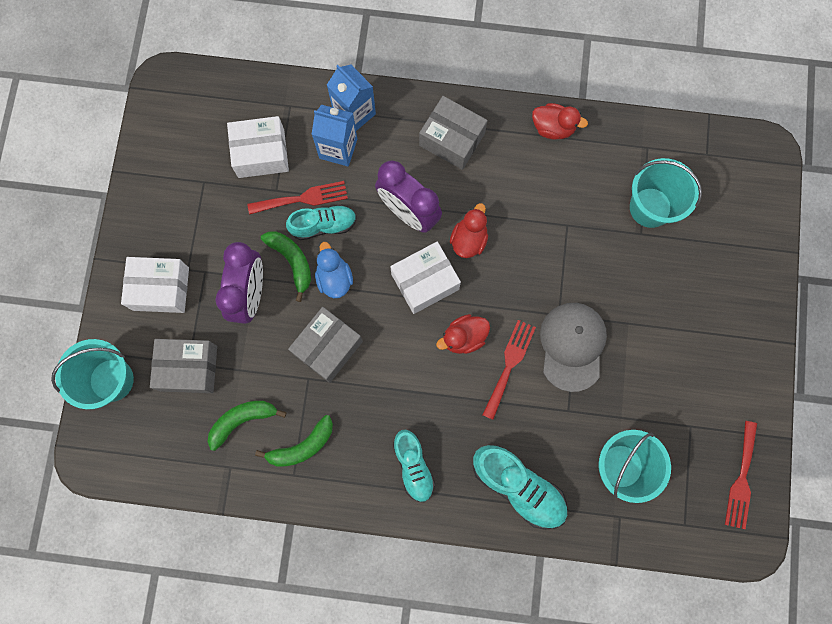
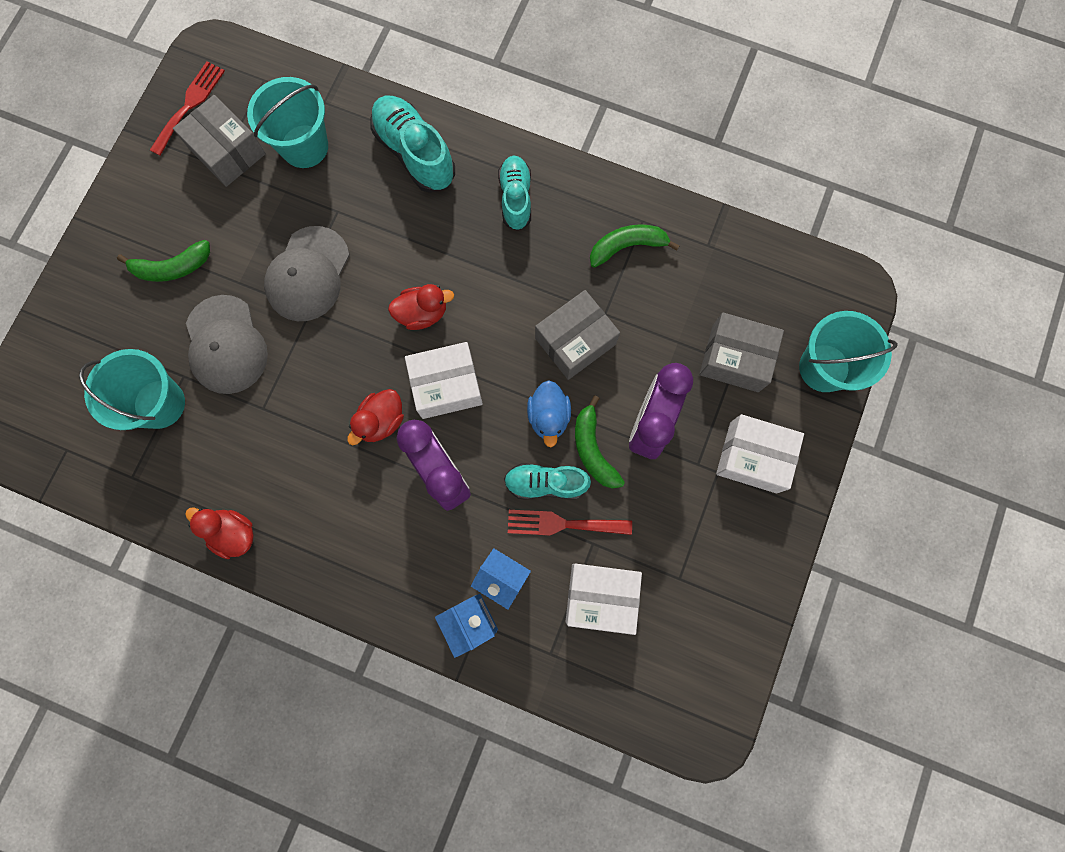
camera: 165 degrees left, 0 degrees up
(242, 420) = (686, 288): green banana -> green banana (172, 267)
(452, 139) = (361, 552): grey box -> grey box (227, 151)
(509, 365) = (382, 272): red fork -> none
(617, 268) = (226, 345): none -> grey cap

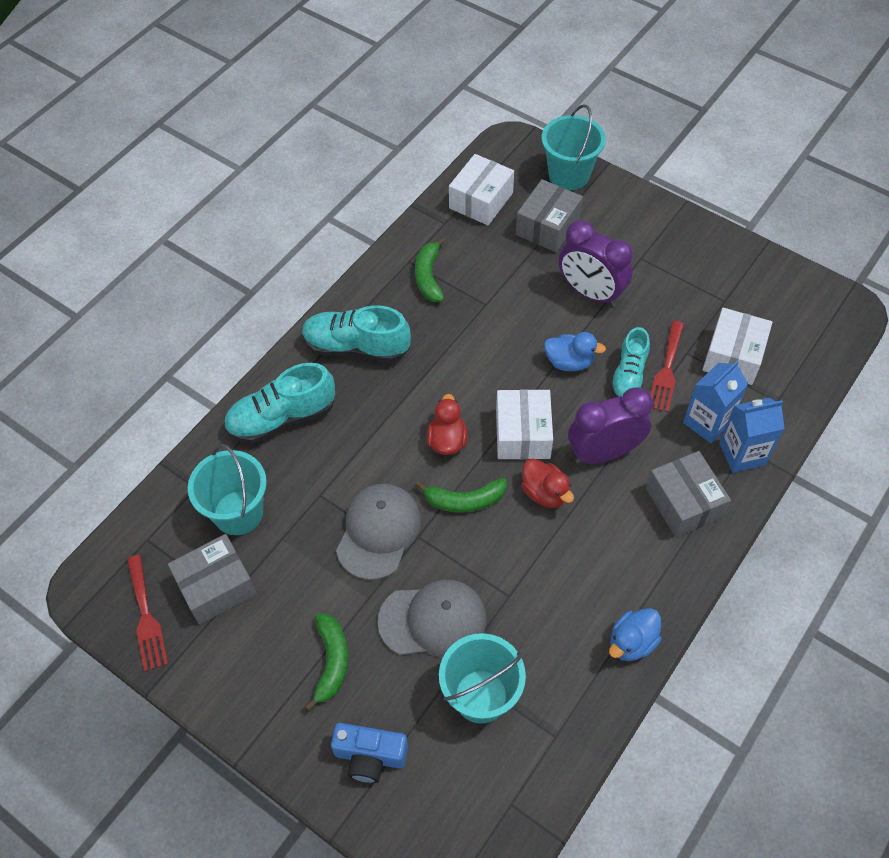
camera: 75 degrees left, 20 degrees down
(92, 322) = (370, 756): none -> blue camera
(189, 105) = (146, 617): red fork -> red fork turned 150 degrees counterclockwise
(233, 533) = (631, 642): red duck -> blue duck
(308, 274) = (378, 532): grey cap -> grey cap turned 105 degrees counterclockwise
(515, 198) = (356, 347): turquoise shoe -> turquoise shoe, size x1.50
(575, 341) = (505, 330): grey box -> grey box (683, 503)
(593, 449) = (605, 336): green banana -> green banana (465, 500)
(753, 457) = (632, 233): white box -> white box (481, 200)

